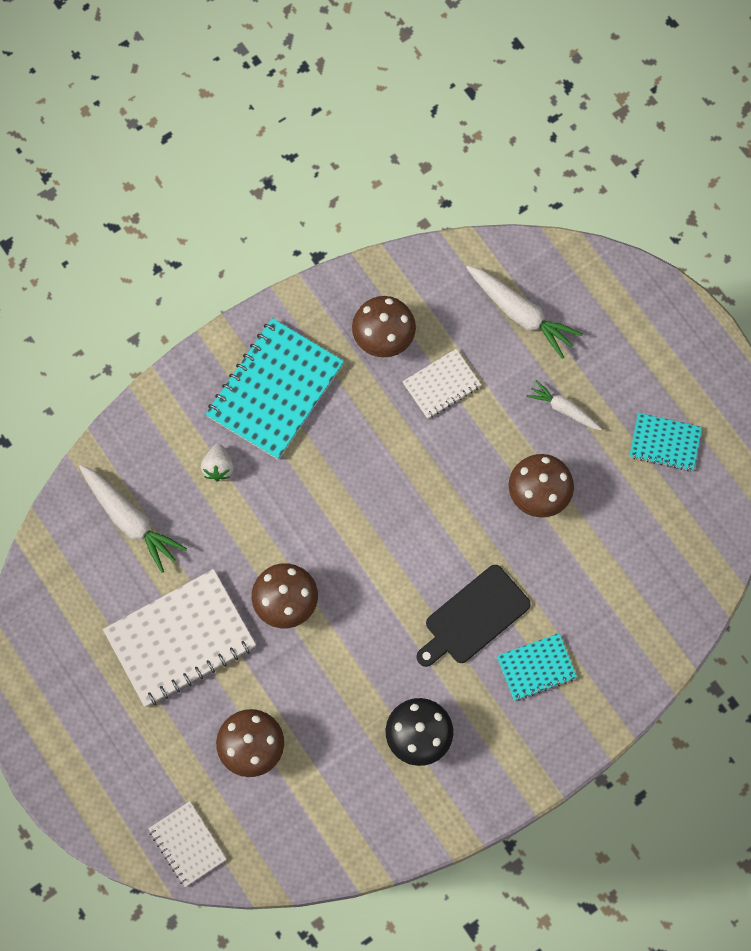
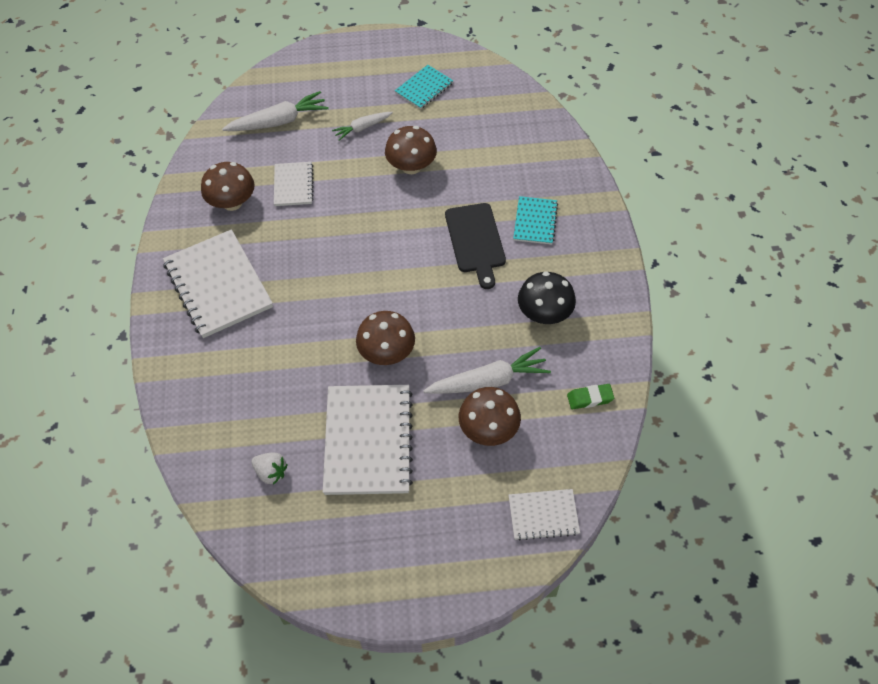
camera: 60 degrees left, 15 degrees down
(130, 520) = (245, 432): white carrot -> white carrot (488, 381)
(218, 467) = (249, 349): white strawberry -> white strawberry (271, 472)
(275, 390) = (218, 285): turquoise notebook -> white notebook
(339, 830) = (590, 398): none -> green eraser

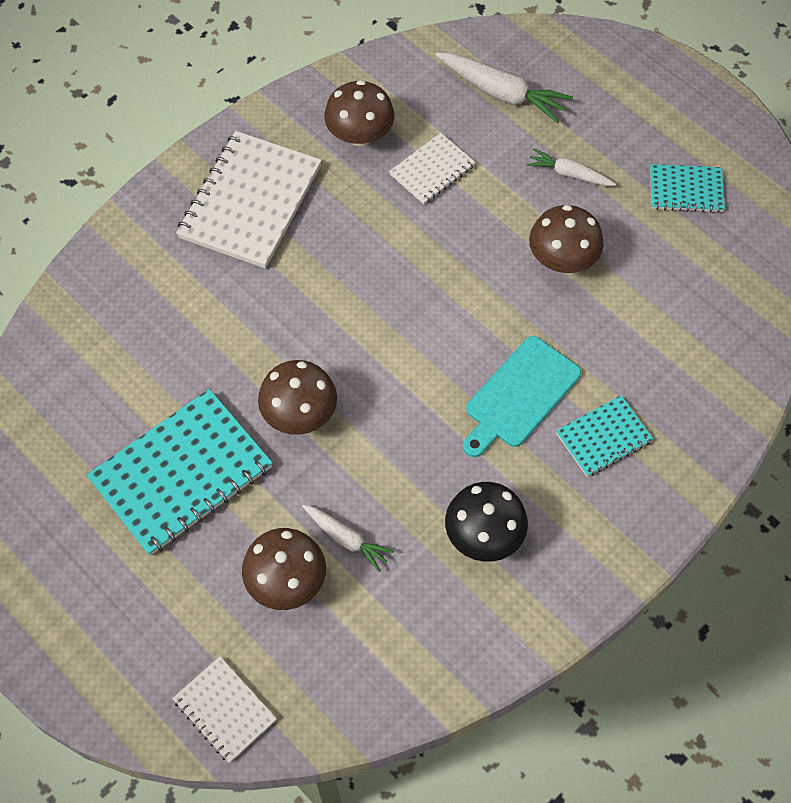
camera: 50 degrees right, 5 degrees up
(271, 472) = (79, 413): white strawberry -> none
(368, 441) = (181, 473): white notebook -> turquoise notebook
(475, 241) = (519, 395): black cutting board -> turquoise cutting board
(488, 381) = (346, 539): white carrot -> white carrot, size x0.60
(590, 398) = (410, 660): green eraser -> none

